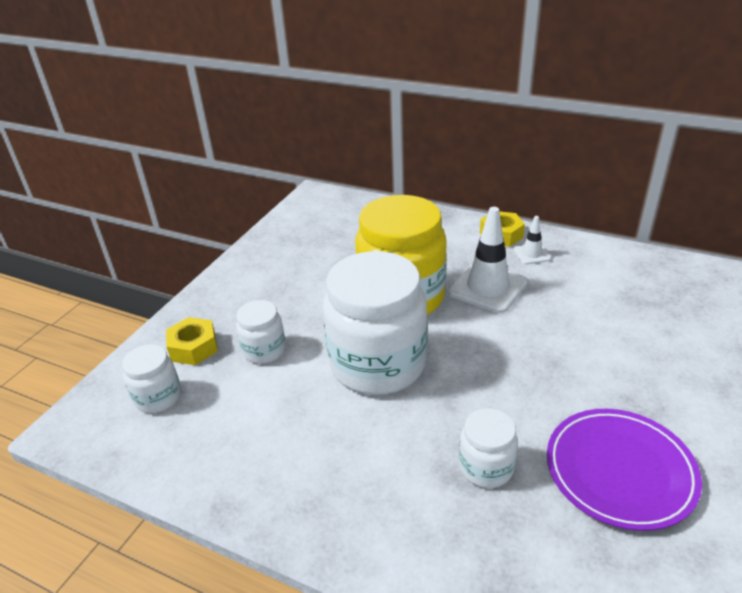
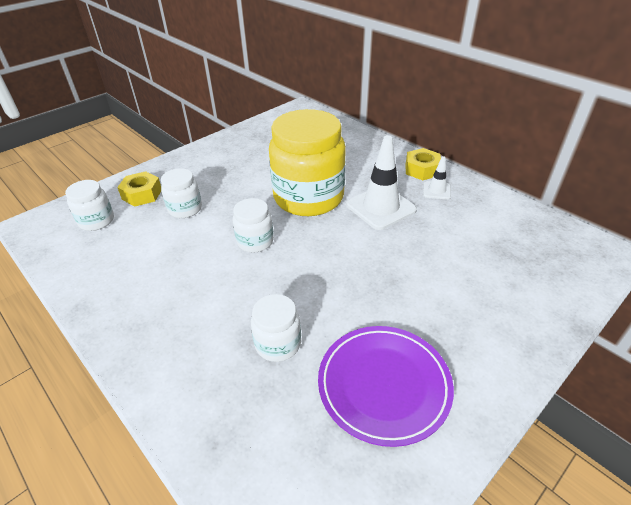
camera: 20 degrees right, 5 degrees up
(378, 364) = (255, 241): white jar -> white jar, size x0.47

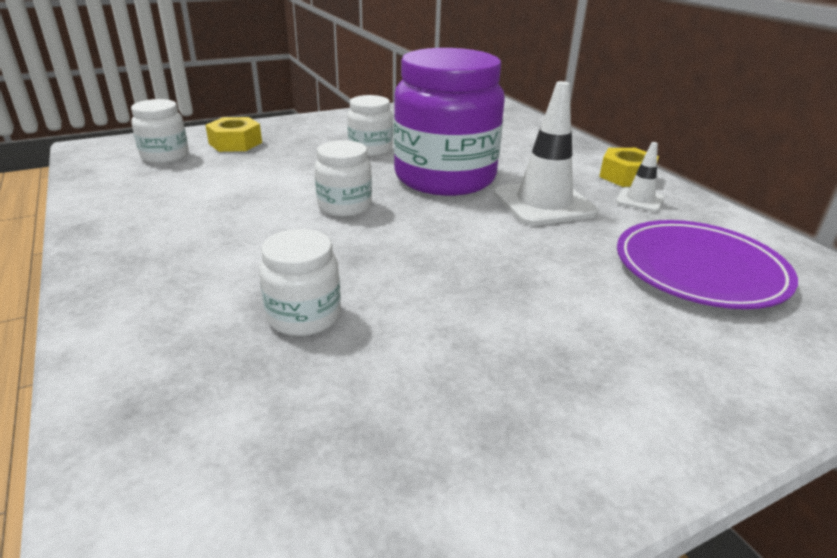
camera: 15 degrees right, 10 degrees down
(185, 209) = (277, 163): white jar -> white jar (370, 150)
(308, 197) = (445, 178): yellow jar -> purple jar
(384, 385) = (437, 404): purple plate -> purple plate (699, 269)

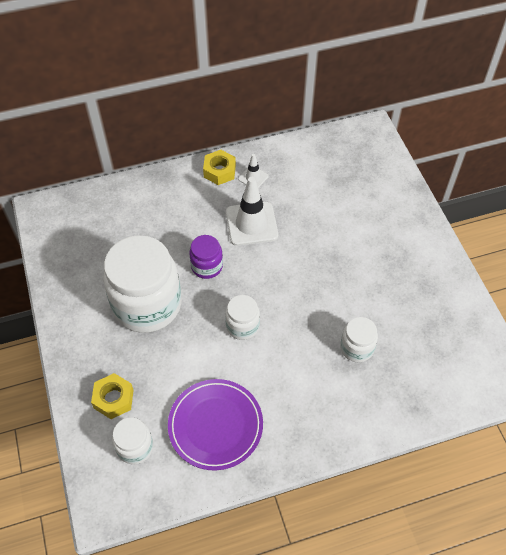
camera: 80 degrees left, 25 degrees up
(370, 150) = (147, 304): white jar -> white jar, size x2.11
(445, 178) = (207, 266): purple jar -> purple jar, size x0.47
(699, 269) = (328, 184): purple plate -> purple plate (215, 425)

